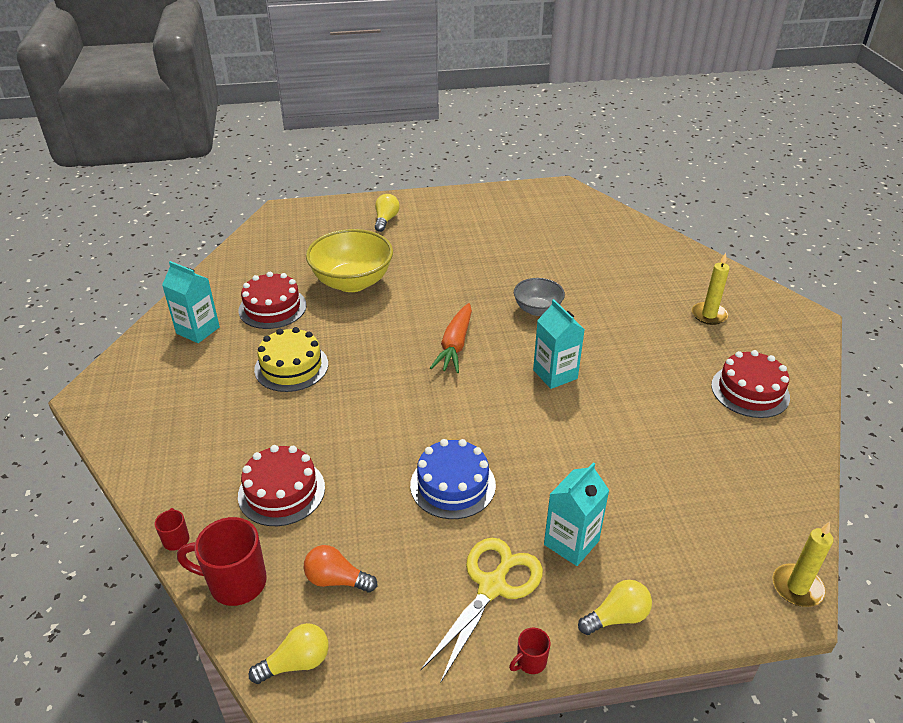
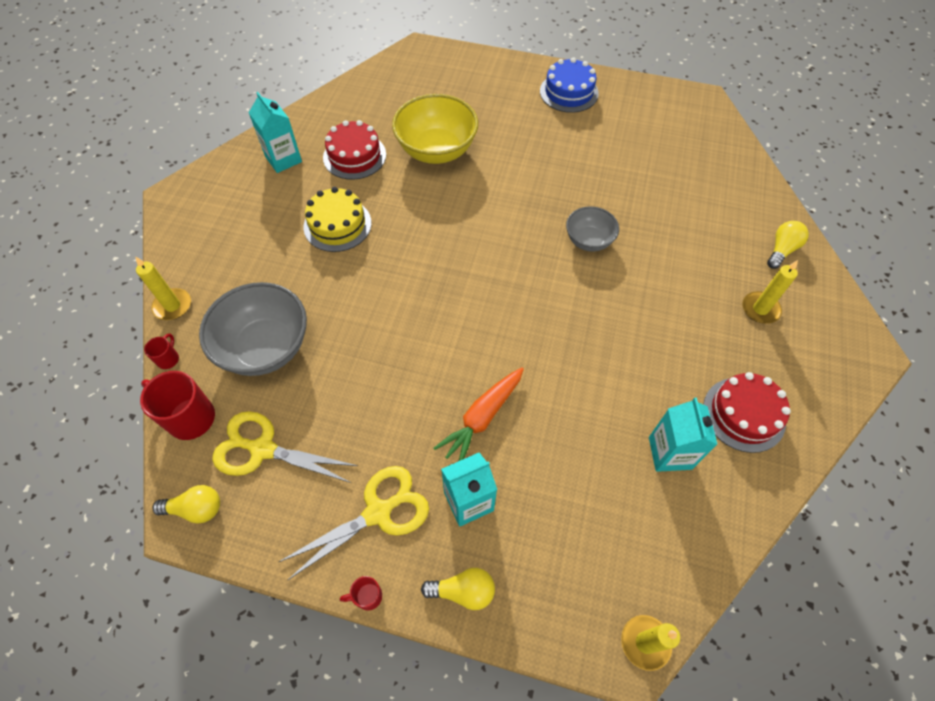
camera: 25 degrees right, 20 degrees up
(151, 491) = (173, 306): none -> yellow candle
(281, 491) = (265, 347): red cake -> grey bowl
(336, 580) = (263, 449): orange light bulb -> yellow scissors
(386, 220) = (506, 88): yellow light bulb -> yellow light bulb (781, 250)
(453, 485) = (403, 399): blue cake -> blue cake (569, 92)
(455, 345) = (488, 253): orange carrot -> orange carrot (482, 418)
(555, 374) = (561, 320): turquoise carton -> turquoise carton (670, 453)

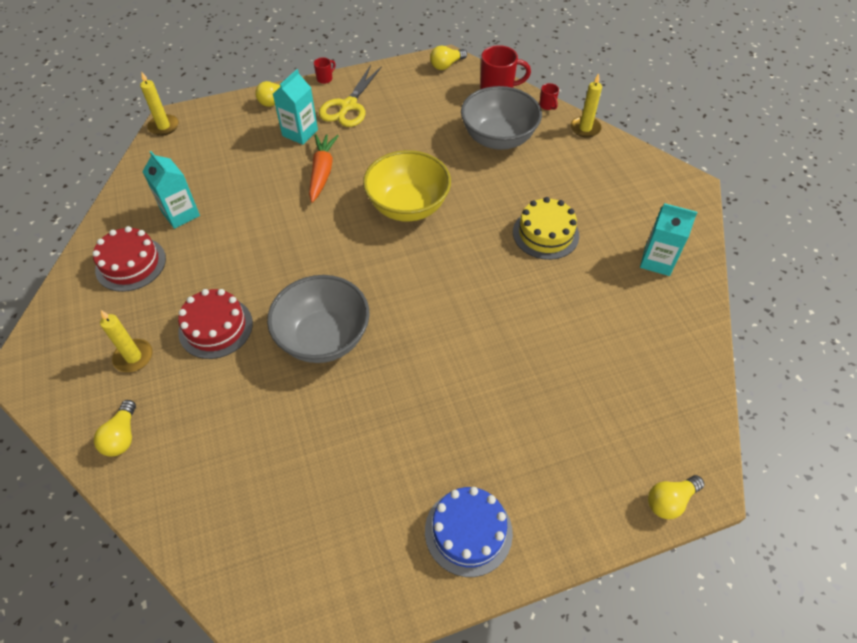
camera: 145 degrees right, 5 degrees down
(263, 449) = (440, 98): yellow scissors -> none
(354, 156) = (604, 299): red cake -> red cake (215, 327)
(436, 150) = (539, 351): yellow bowl -> yellow bowl (408, 206)
(444, 52) = (670, 501): none -> yellow light bulb
(588, 240) = (323, 338): grey bowl -> grey bowl, size x1.76

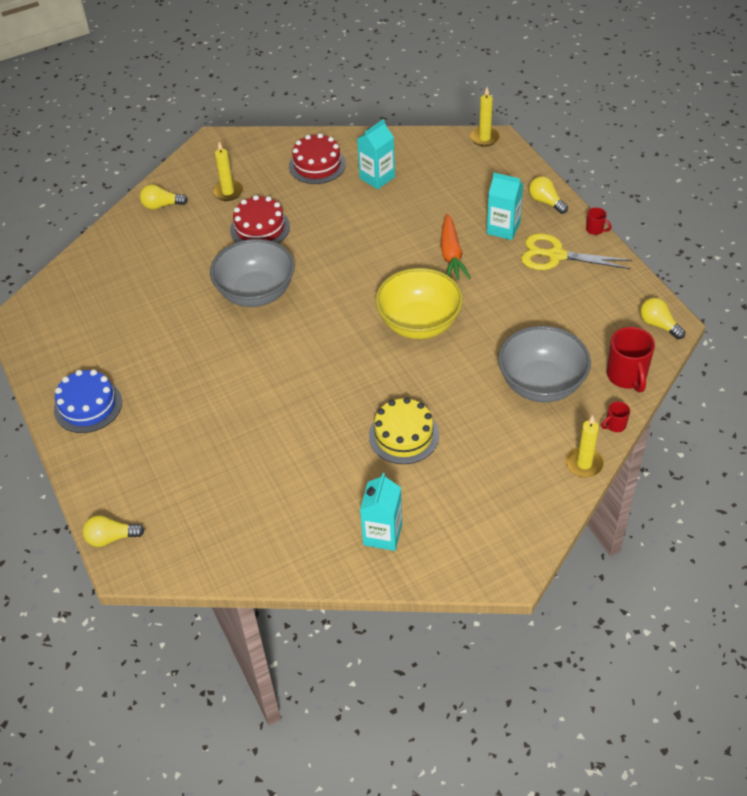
camera: 85 degrees right, 5 degrees down
(322, 172) = (451, 255): orange carrot -> orange carrot turned 90 degrees clockwise
(670, 501) = (111, 538): yellow light bulb -> yellow light bulb turned 60 degrees counterclockwise

